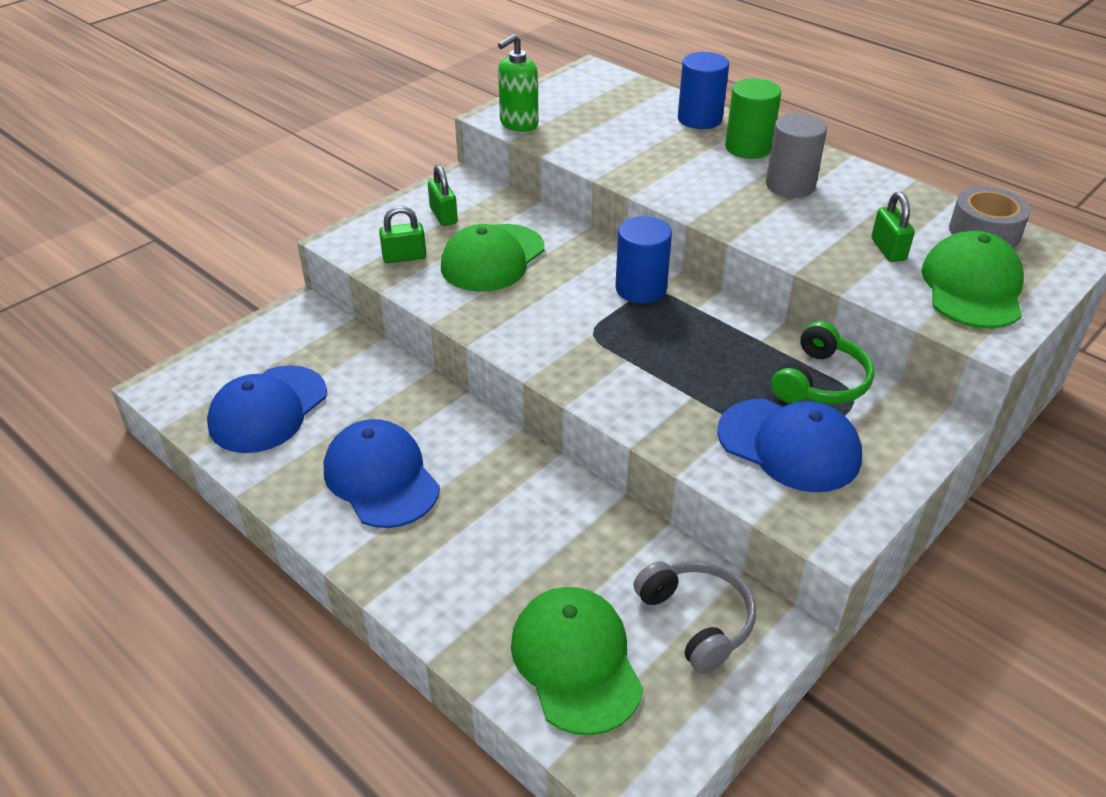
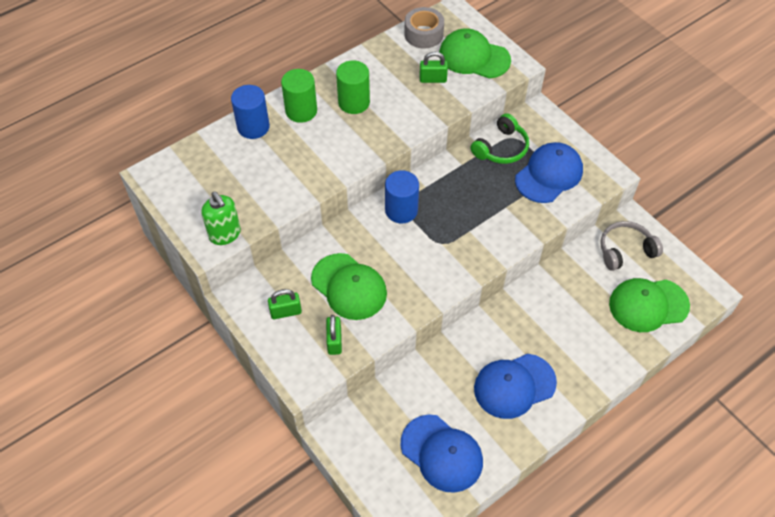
camera: 80 degrees left, 15 degrees up
(790, 185) = (354, 102): grey cylinder -> green cylinder
(820, 381) = (501, 148): green headphones -> green headphones turned 90 degrees clockwise

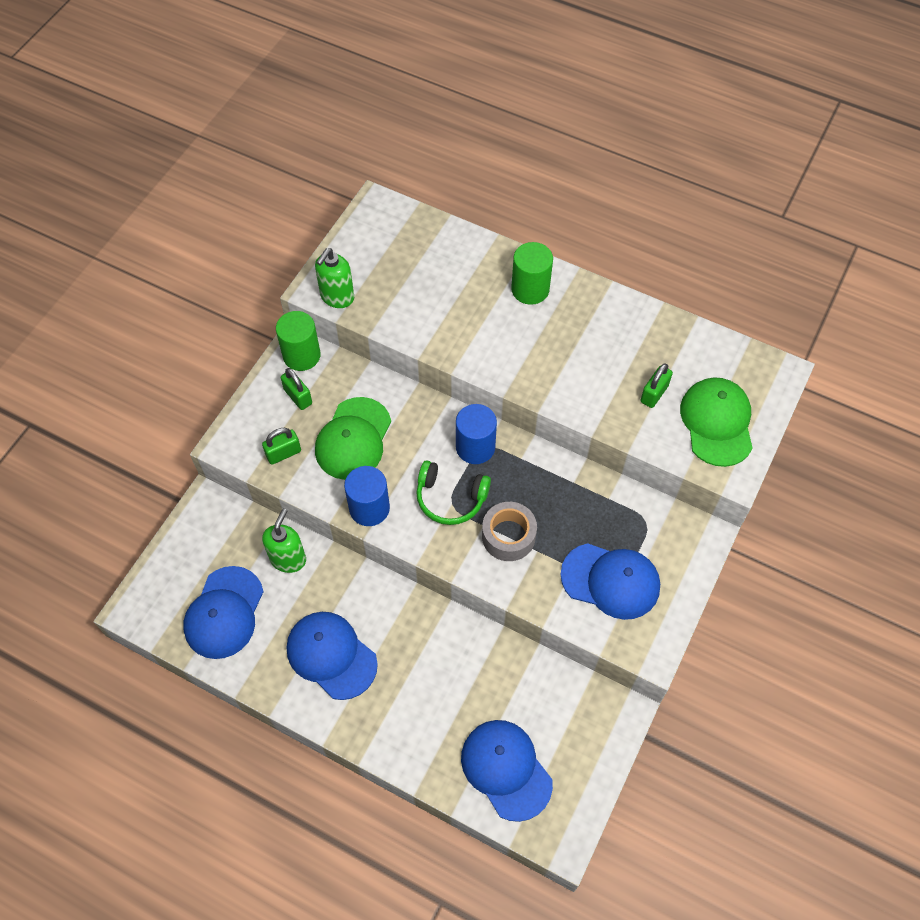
camera: 65 degrees right, 5 degrees up
(253, 127) = (483, 258): blue cylinder -> blue cylinder (369, 508)
(354, 102) = (571, 332): green cylinder -> green cylinder (301, 355)
(415, 387) = (288, 559): none -> green soap dispenser
(423, 34) = (719, 357): grey tape -> grey tape (508, 536)
(433, 79) = (654, 394): green padlock -> green padlock turned 60 degrees clockwise
(501, 148) = (622, 514): green headphones -> green headphones (450, 498)
(625, 250) = (573, 718): grey headphones -> none
(648, 305) = (506, 769): green cap -> blue cap

